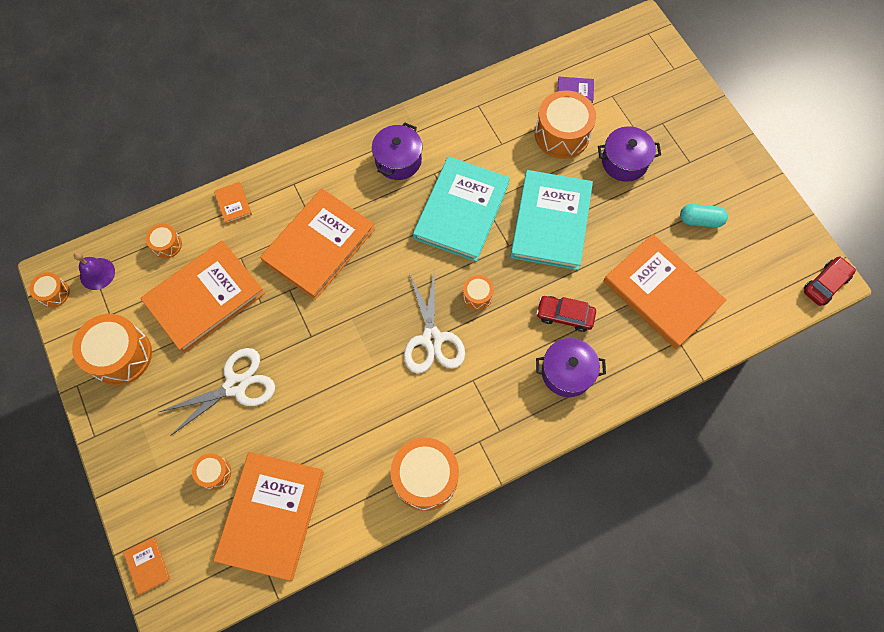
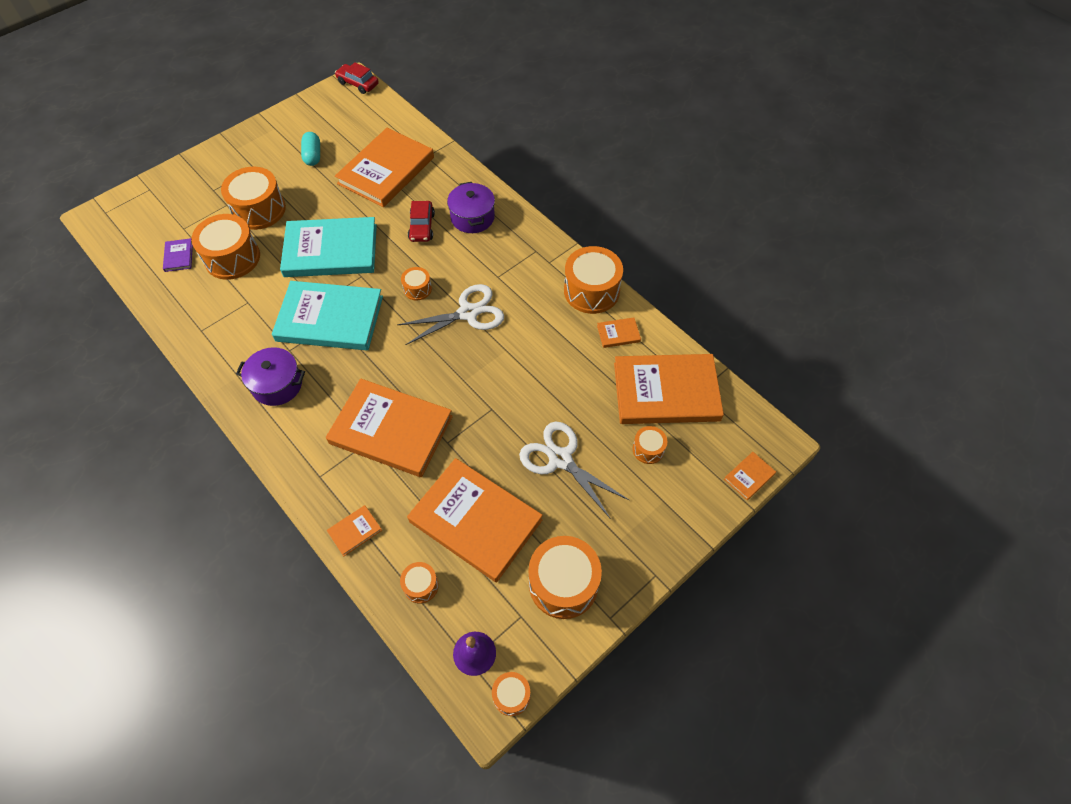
camera: 105 degrees left, 10 degrees down
(359, 488) = (618, 334): none -> orange book
(624, 162) = (259, 210): purple pot -> orange drum

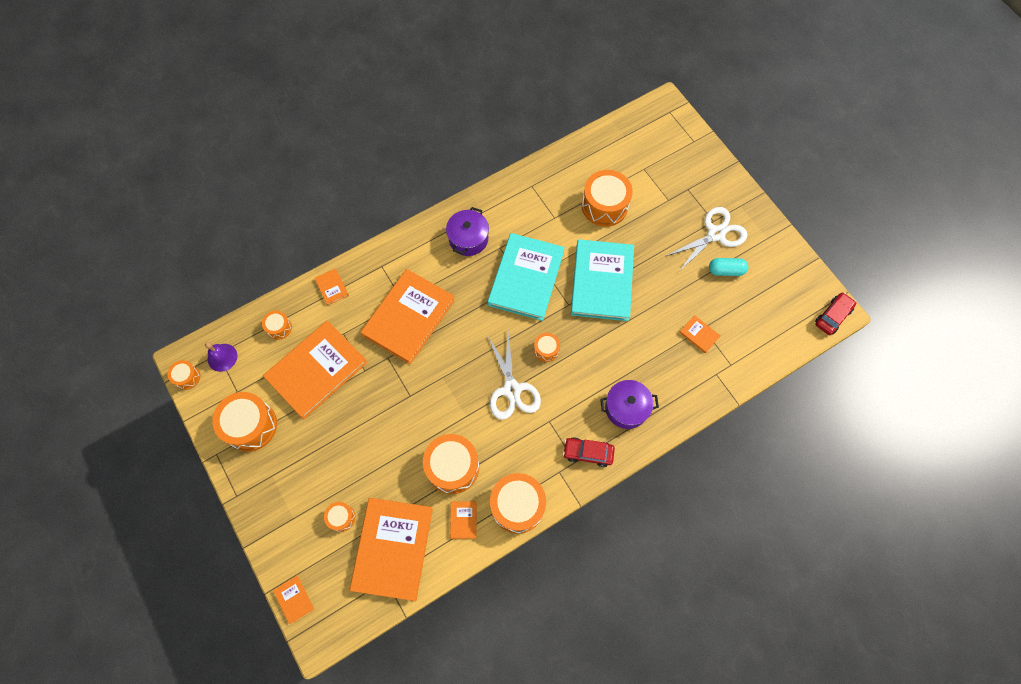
camera: 100 degrees right, 10 degrees up
(178, 256) = (612, 167): purple book -> none
(259, 210) = (659, 225): orange drum -> orange drum (452, 467)
(386, 170) = (699, 335): orange book -> orange book, size x0.40
(422, 227) = (620, 360): red car -> red car (588, 453)
(560, 459) = (351, 443): white scissors -> white scissors (716, 234)

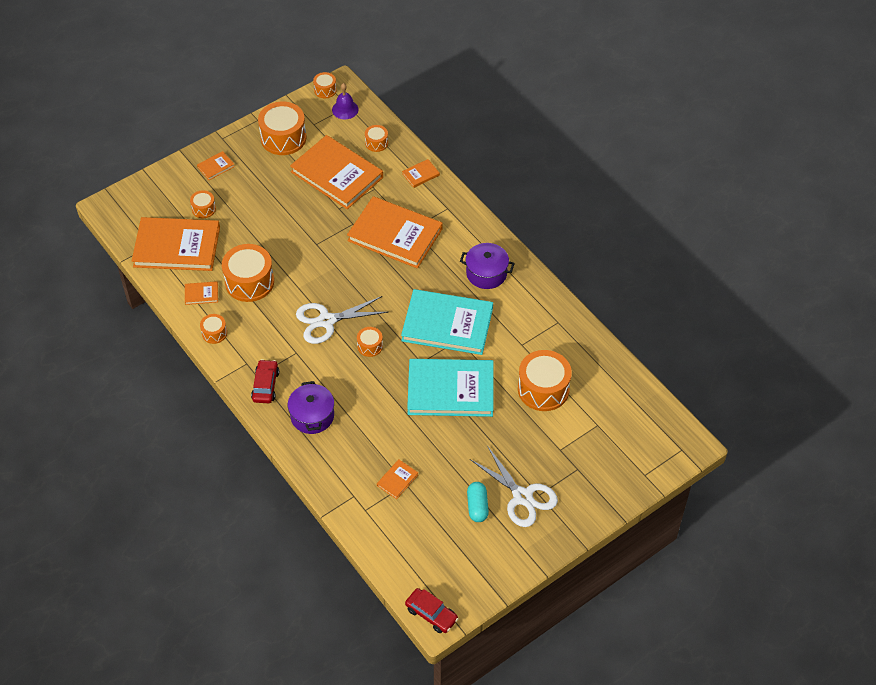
camera: 85 degrees right, 15 degrees down
(294, 599) = (137, 187): orange book -> orange book (216, 167)
(517, 505) = (214, 333): orange drum -> orange drum, size x0.50

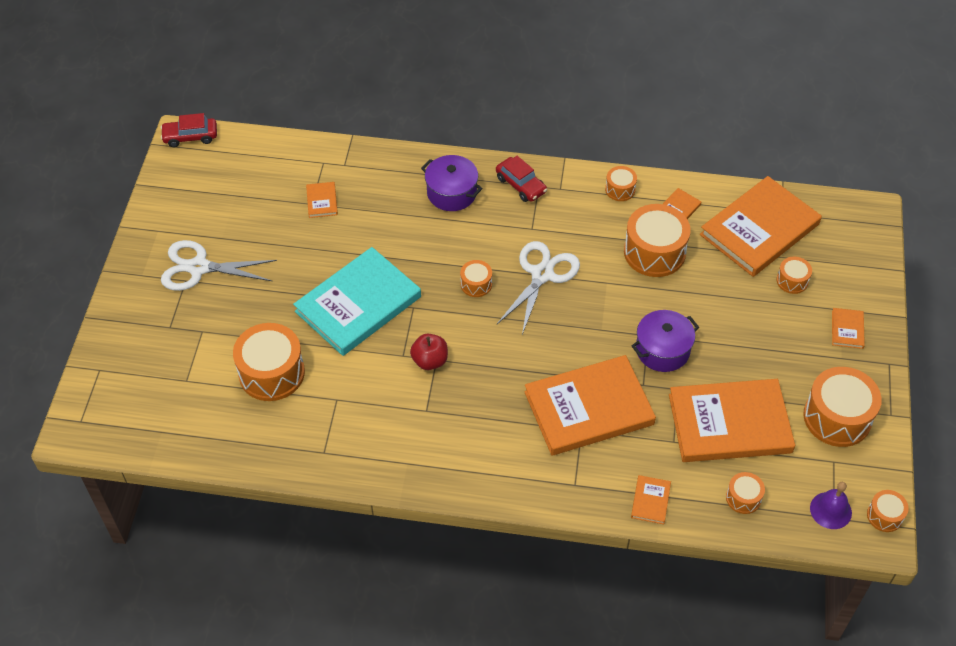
camera: 135 degrees right, 0 degrees up
(447, 324) = (430, 361): turquoise book -> red apple
(477, 506) = (231, 232): turquoise capsule -> none
(486, 273) = (451, 444): purple pot -> purple pot (662, 350)

